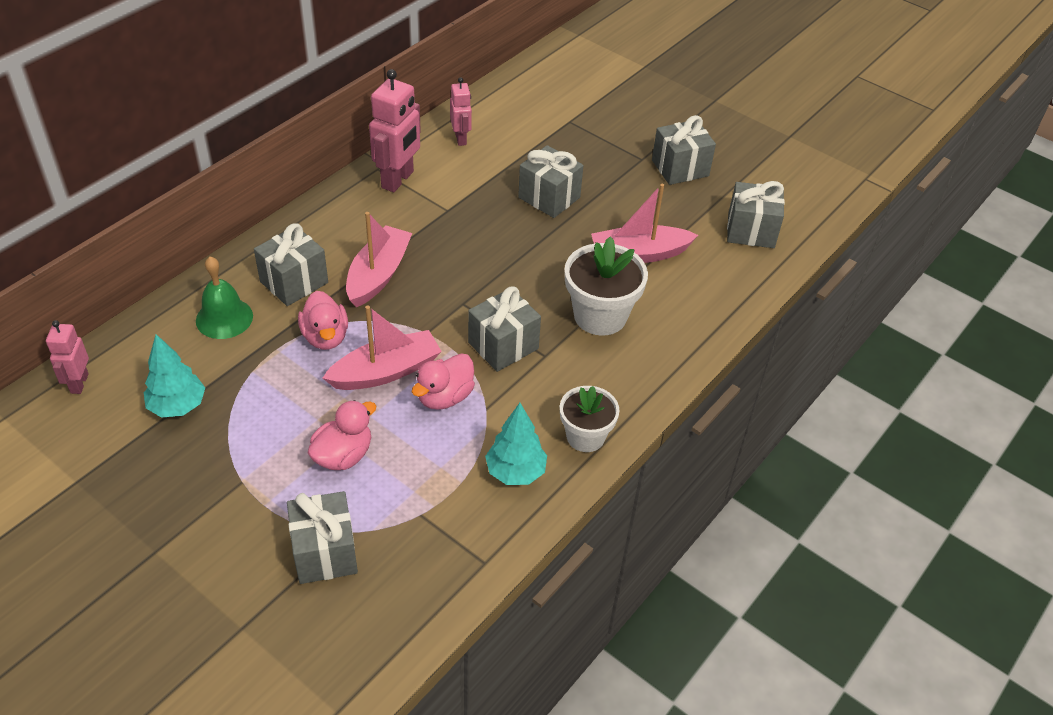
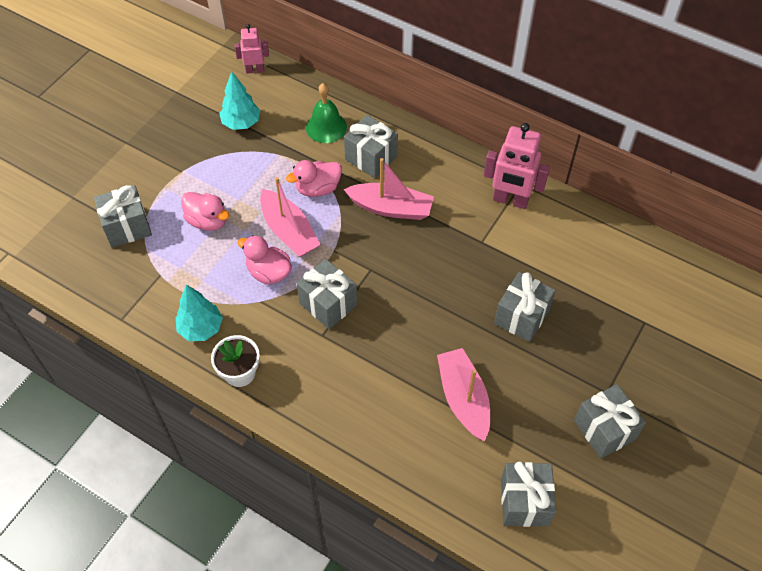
camera: 85 degrees right, 10 degrees up
(461, 139) = (583, 237): pink robot -> none
(600, 316) = (376, 372): white flower pot -> none

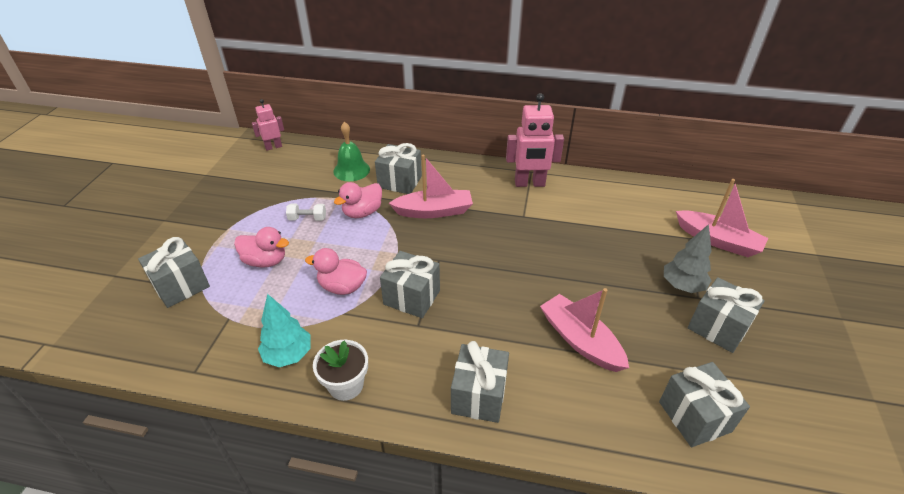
camera: 20 degrees left, 15 degrees down
(241, 123) = (273, 183): turquoise tree -> none
(261, 180) = (307, 219): none -> white dumbbell
(289, 231) = (349, 250): pink boat -> pink boat (717, 240)
(521, 317) = (590, 260): grey gift -> grey gift (479, 396)
(599, 375) = (682, 286): none -> grey tree

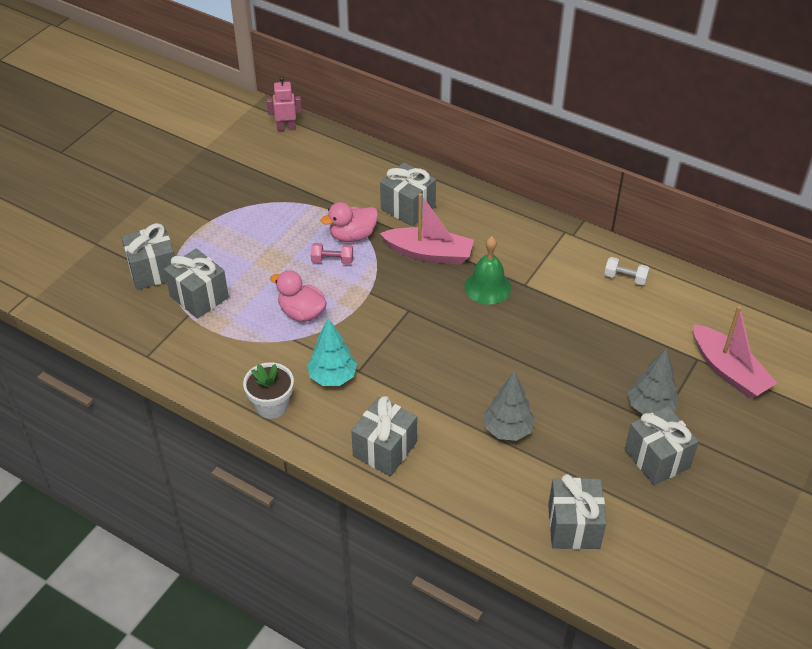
camera: 20 degrees right, 5 degrees up
(265, 261) = (237, 265): pink duck -> none
(288, 355) = (230, 364): turquoise tree -> turquoise tree (332, 377)
(307, 219) = (293, 228): white dumbbell -> white dumbbell (625, 278)
(351, 170) = (361, 180): green bell -> green bell (487, 287)
(353, 236) = (332, 260): none -> pink dumbbell
(412, 297) = (364, 342): grey gift -> grey gift (199, 297)
(529, 184) = (554, 247): pink robot -> none
(580, 340) = (507, 430): pink boat -> grey tree

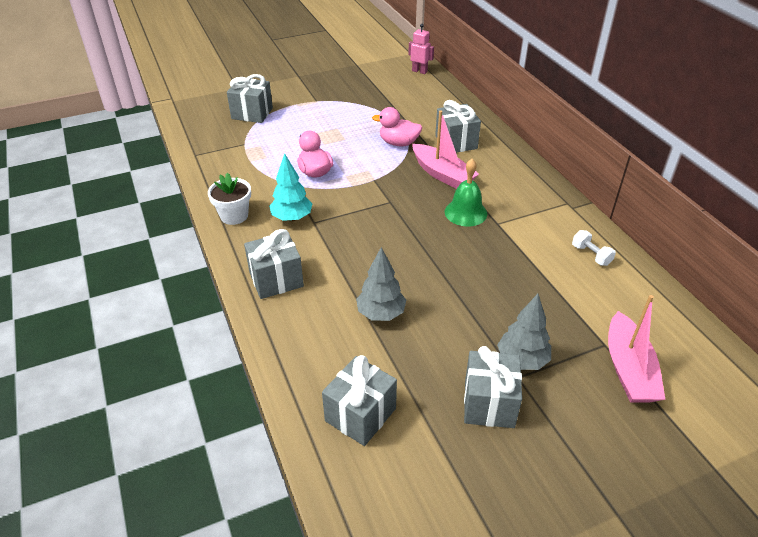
camera: 35 degrees right, 5 degrees down
(199, 297) = (262, 137): grey gift -> none
(332, 260) = (369, 151): pink dumbbell -> none

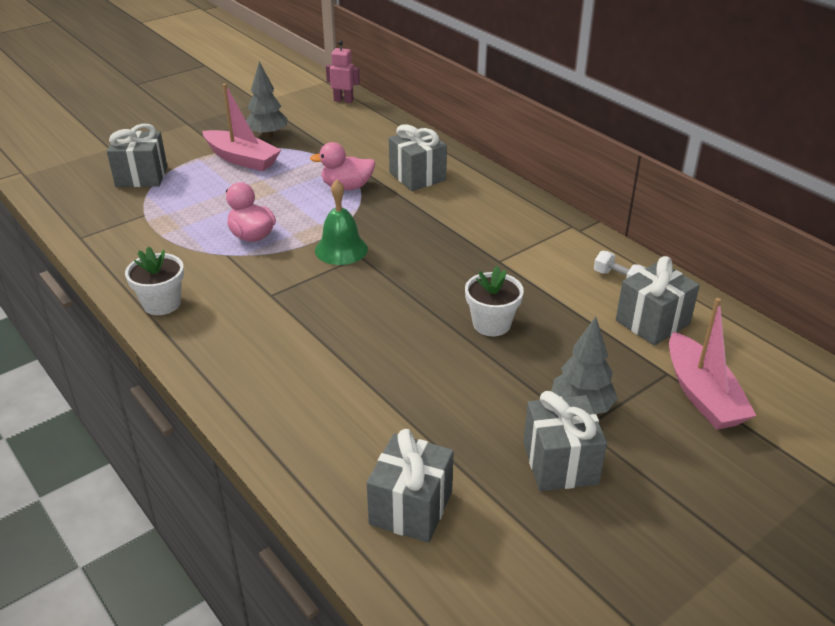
camera: 15 degrees left, 5 degrees down
(276, 279) = (246, 371): grey gift -> grey gift (652, 322)
(292, 218) = (241, 294): turquoise tree -> none
(381, 313) = (395, 387): grey tree -> grey tree (267, 135)
(442, 174) = (414, 215): pink boat -> pink boat (242, 159)
(465, 212) = (457, 254): green bell -> green bell (341, 249)
(473, 275) = (491, 324): none -> white flower pot

